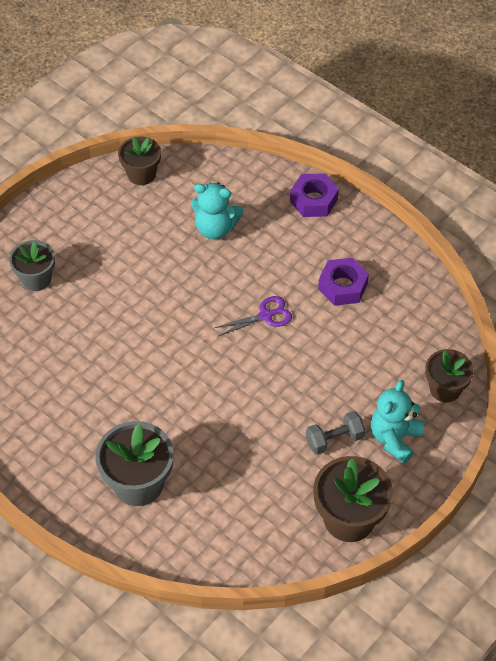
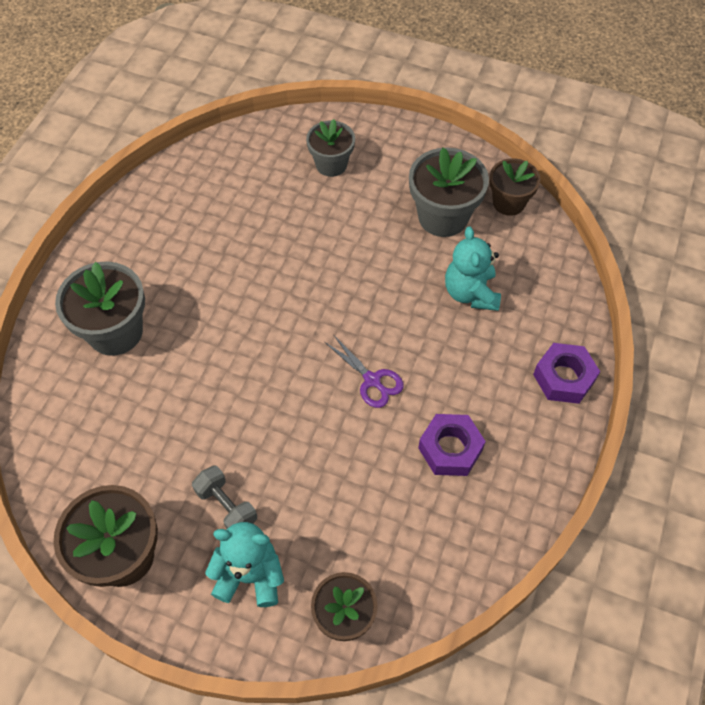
camera: 70 degrees right, 5 degrees up
(133, 221) = (443, 217): none -> grey flower pot

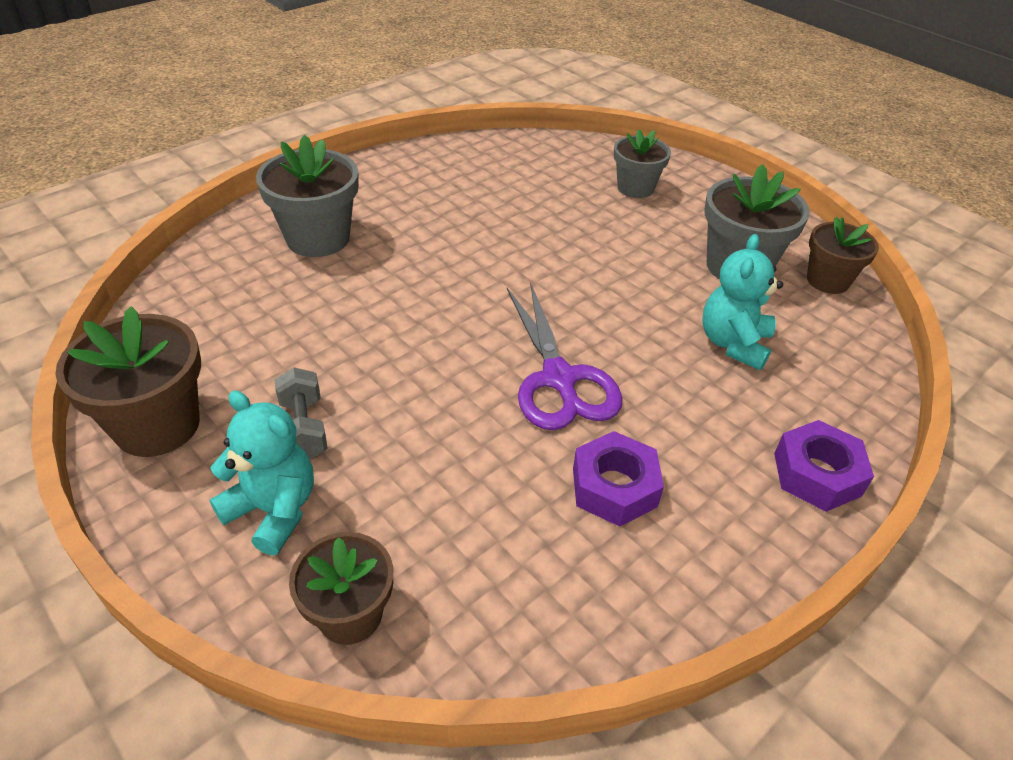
camera: 25 degrees right, 15 degrees down
(372, 380) = (559, 379): purple scissors -> purple scissors, size x1.70

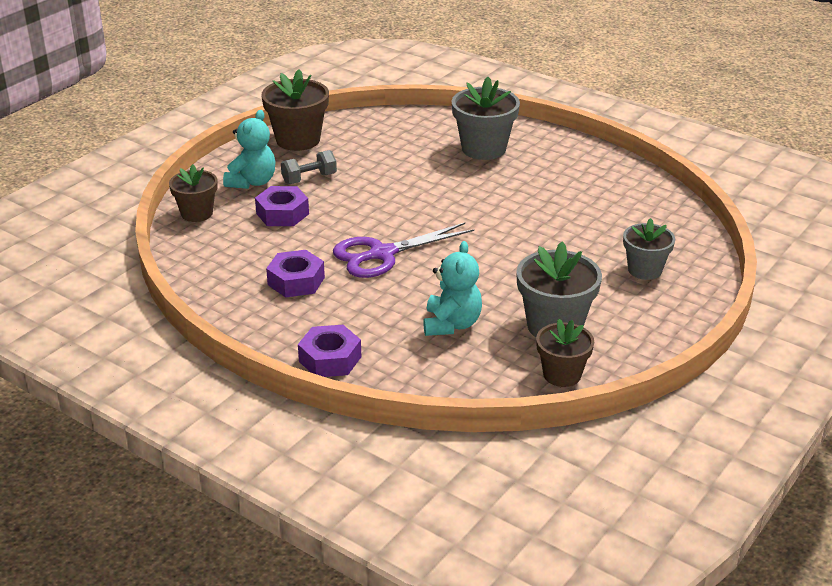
camera: 80 degrees right, 10 degrees down
(403, 479) = (282, 213): none -> purple nut
(733, 343) = (451, 324): turquoise teddy bear -> turquoise teddy bear turned 90 degrees clockwise

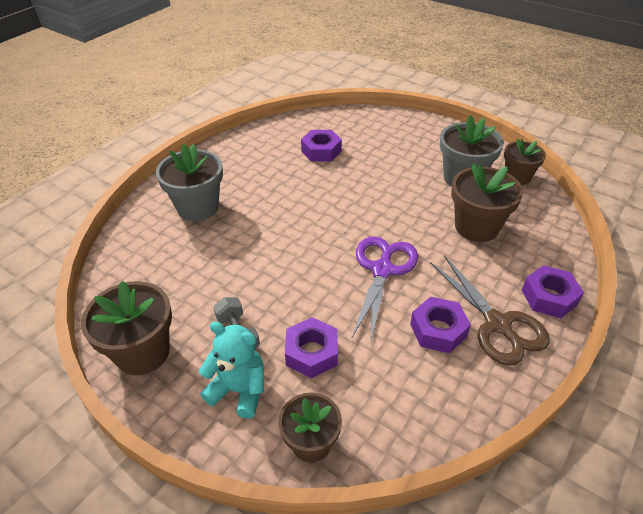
camera: 90 degrees left, 10 degrees up
(297, 318) = (497, 324): none -> brown scissors
(382, 254) = (382, 270): purple scissors -> purple scissors turned 135 degrees counterclockwise
(451, 324) = (476, 227): turquoise teddy bear -> brown flower pot
(602, 220) = (321, 151): none -> purple nut
(644, 270) = (385, 138): grey flower pot -> none

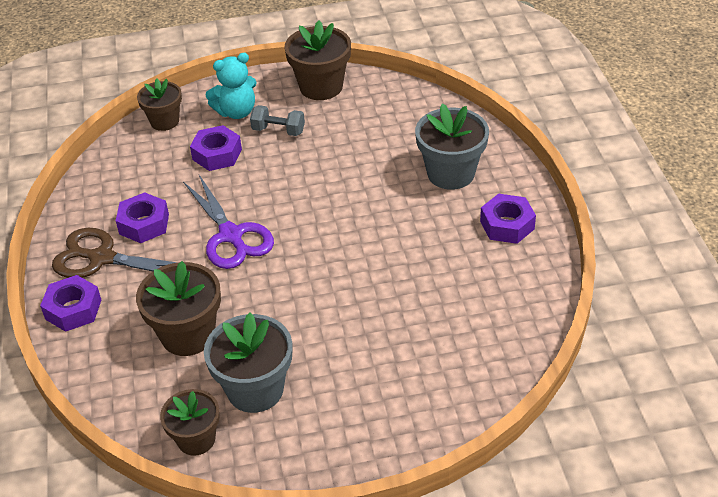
camera: 135 degrees right, 0 degrees up
(321, 151) = (443, 308): purple nut -> purple nut (507, 225)

